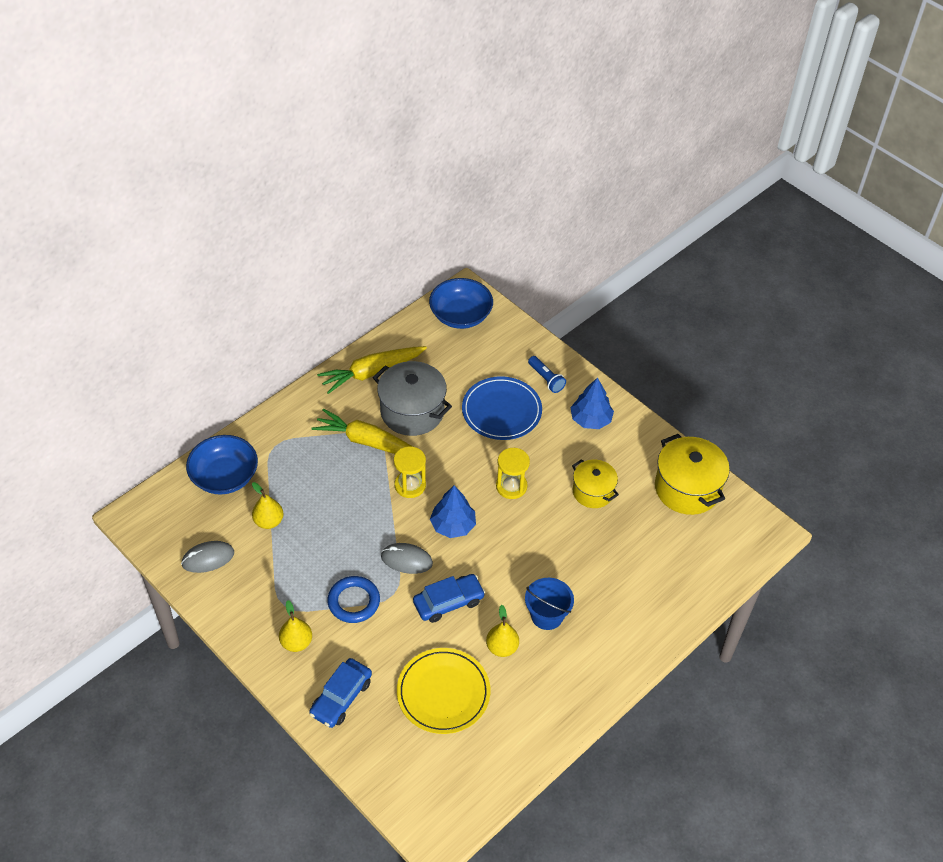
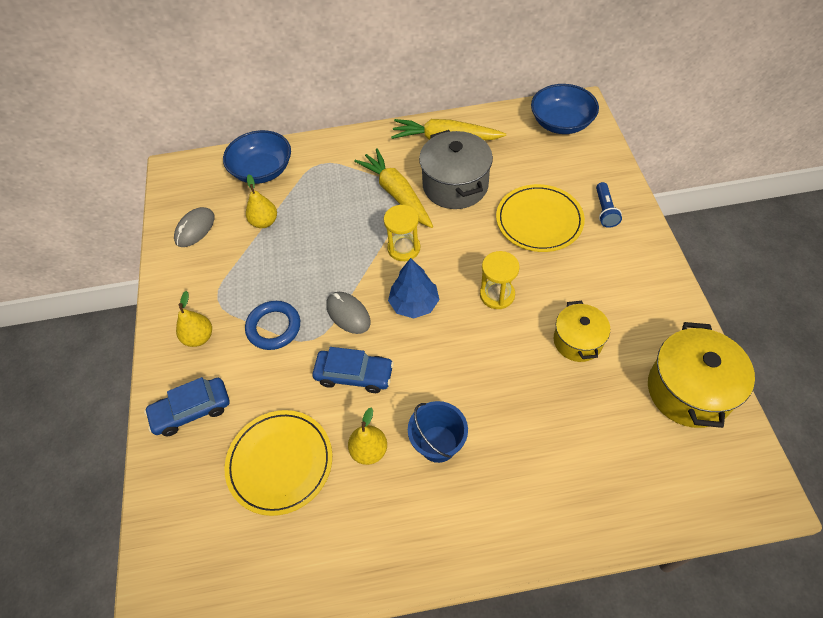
camera: 40 degrees right, 5 degrees up
(208, 558) = (195, 229): grey mouse -> grey mouse turned 75 degrees counterclockwise
(501, 411) = (539, 220): blue plate -> yellow plate
(590, 419) = (625, 268): blue tree -> none

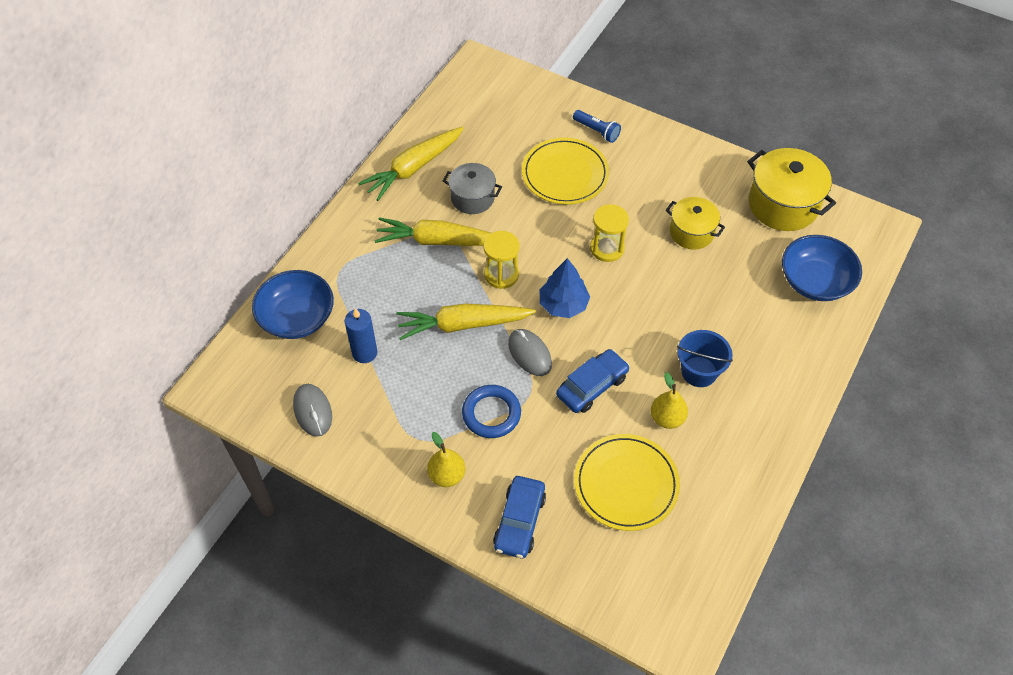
camera: 55 degrees left, 0 degrees up
(264, 222) = (364, 353): yellow pear -> blue candle
(337, 257) = (463, 325): none -> yellow carrot
(348, 314) = (529, 354): grey mouse -> grey mouse turned 60 degrees clockwise
(455, 185) = (472, 198): grey pot -> grey pot, size x0.63
(561, 123) = (483, 88): blue bowl -> blue bowl (815, 281)

